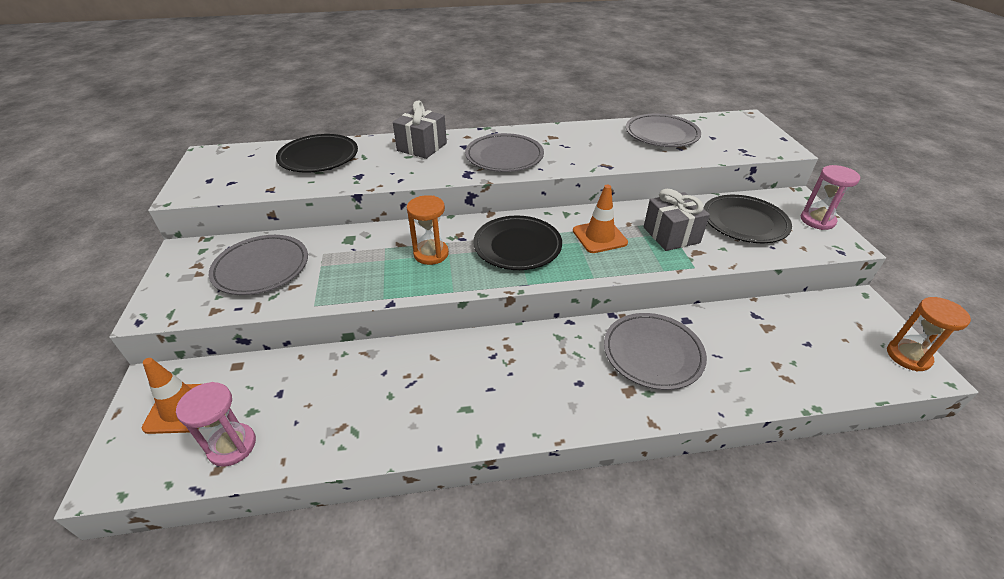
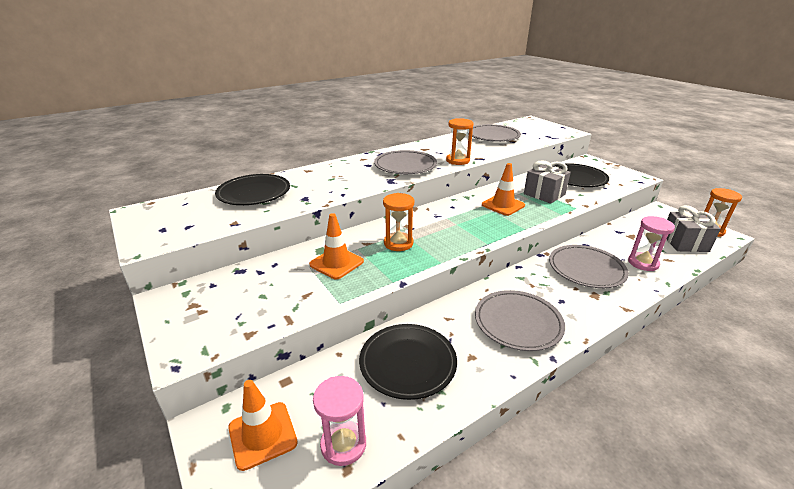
camera: 25 degrees left, 10 degrees down
(261, 268) = (262, 290): grey plate -> grey plate (518, 323)
(350, 259) = (336, 263): none -> orange traffic cone
(422, 147) = (335, 171): grey gift -> grey gift (684, 243)
(517, 246) = (455, 223): black plate -> black plate (408, 363)
(574, 163) = (457, 160): none -> orange hourglass
(817, 220) = (612, 169): pink hourglass -> pink hourglass (643, 263)

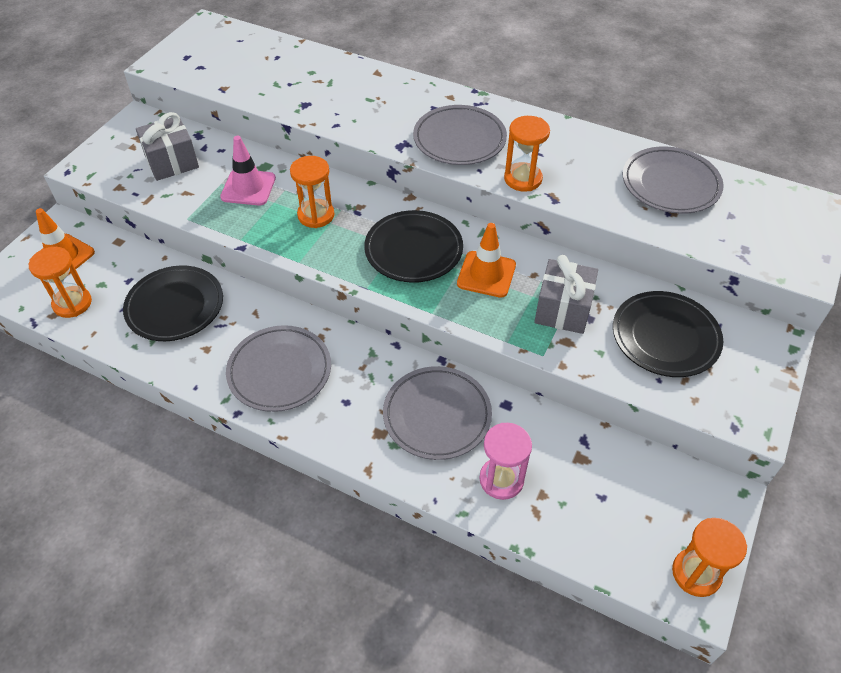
camera: 60 degrees right, 20 degrees up
(254, 193) = (291, 67): black plate -> black plate (413, 250)
(336, 263) = (248, 188): orange traffic cone -> pink traffic cone
(343, 444) = (72, 303): pink hourglass -> orange hourglass
(684, 243) = (613, 533): grey gift -> grey gift (172, 162)

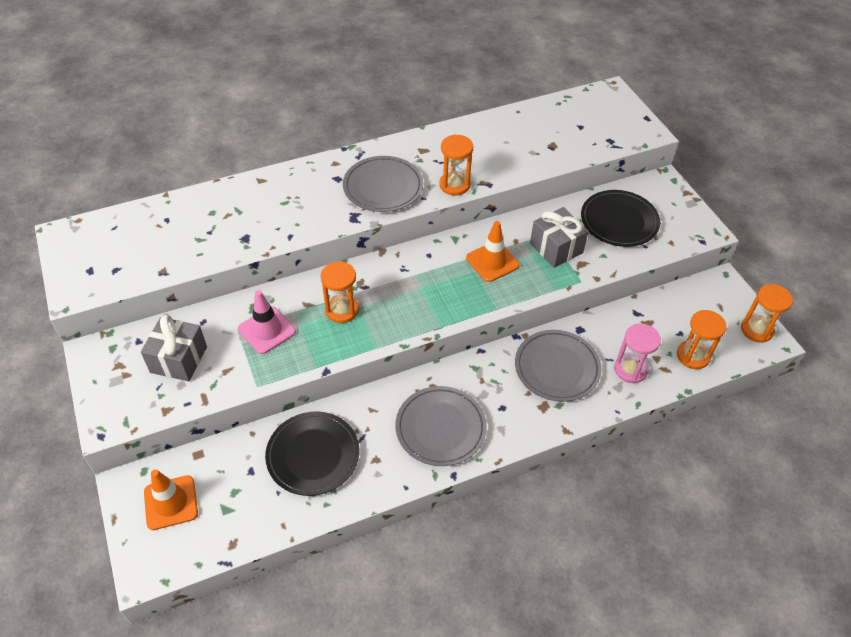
camera: 50 degrees left, 0 degrees up
(72, 303) = (234, 523): orange hourglass -> orange hourglass (693, 356)
(413, 250) = (433, 281): black plate -> none
(670, 184) = (531, 130): grey plate -> none

